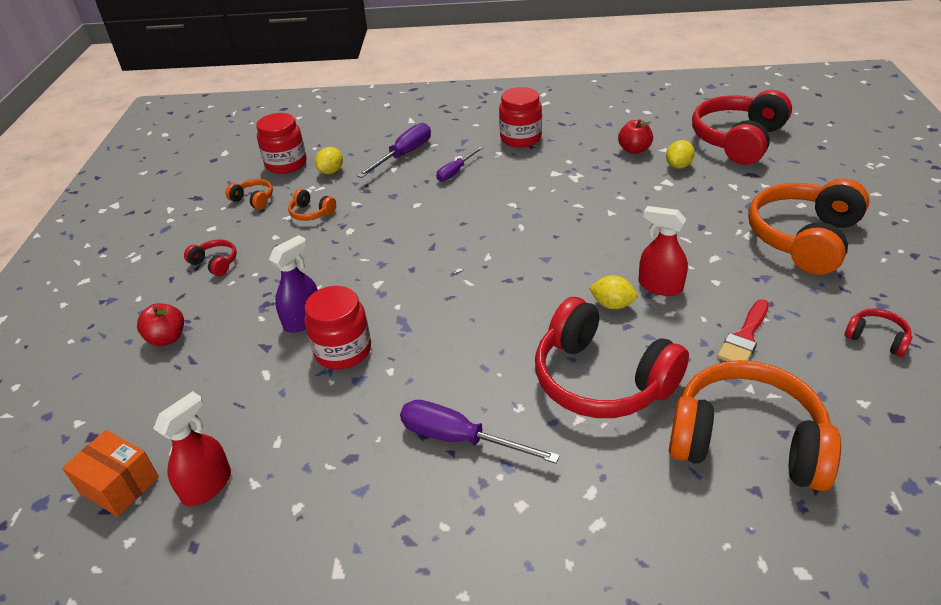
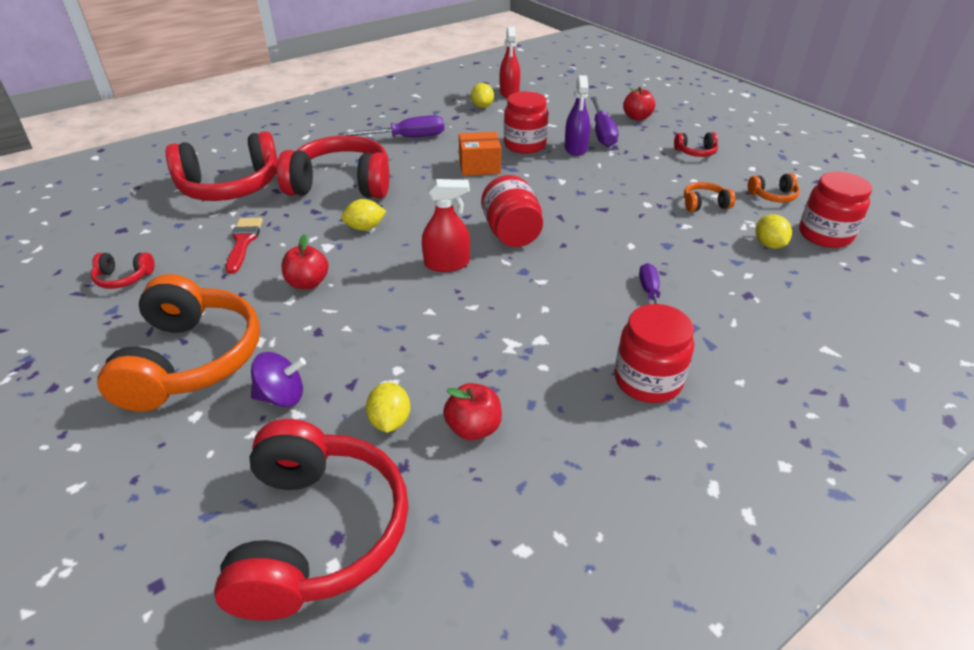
camera: 140 degrees right, 0 degrees up
(119, 485) = (548, 82): orange box -> orange box (479, 166)
(287, 466) = (482, 106): none -> yellow lemon
(404, 155) = (739, 293): purple screwdriver -> purple screwdriver (602, 133)
(489, 247) = (511, 233): none -> red jar
(660, 286) = (332, 255): red spray bottle -> red spray bottle (447, 264)
(694, 267) = (308, 283): none -> red apple
(740, 197) = (282, 396): none -> purple spinning top
(746, 442) = (230, 187): orange headphones -> red headphones

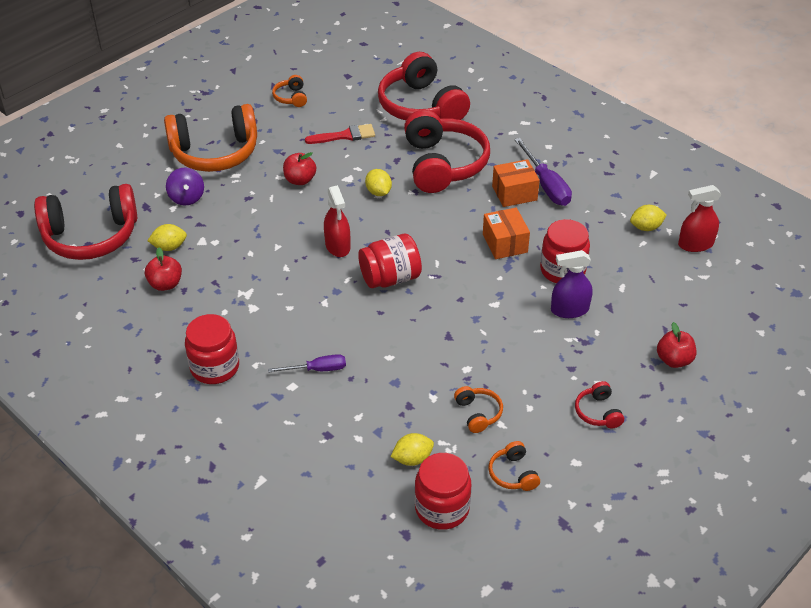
camera: 80 degrees right, 5 degrees up
(124, 278) = (291, 97): red headphones -> orange headphones
(409, 153) = (514, 193): none -> orange box
(602, 133) = (618, 330): purple screwdriver -> none

